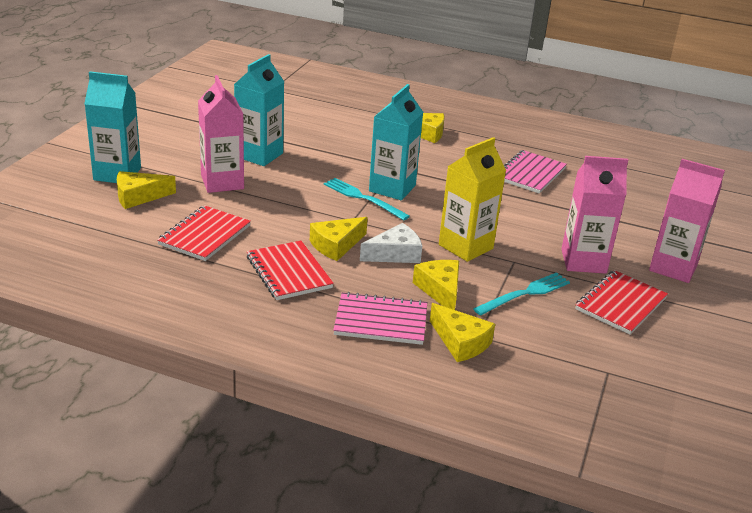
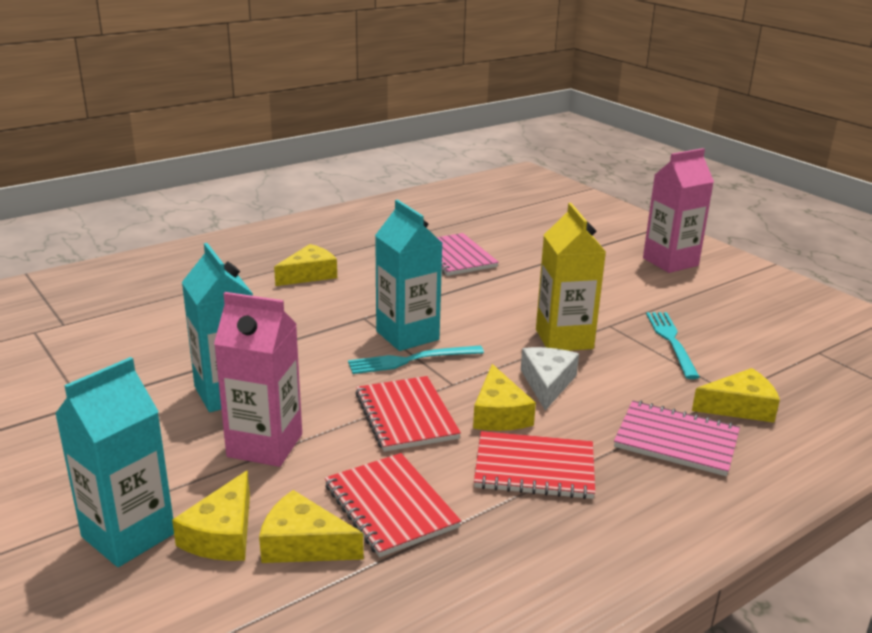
camera: 55 degrees left, 5 degrees down
(381, 321) = (676, 440): pink notebook -> pink notebook turned 75 degrees clockwise
(440, 290) = (637, 383): yellow cheese -> yellow cheese (303, 544)
(583, 261) = (633, 293): pink carton -> none
(620, 304) = (714, 305): red notebook -> red notebook (406, 416)

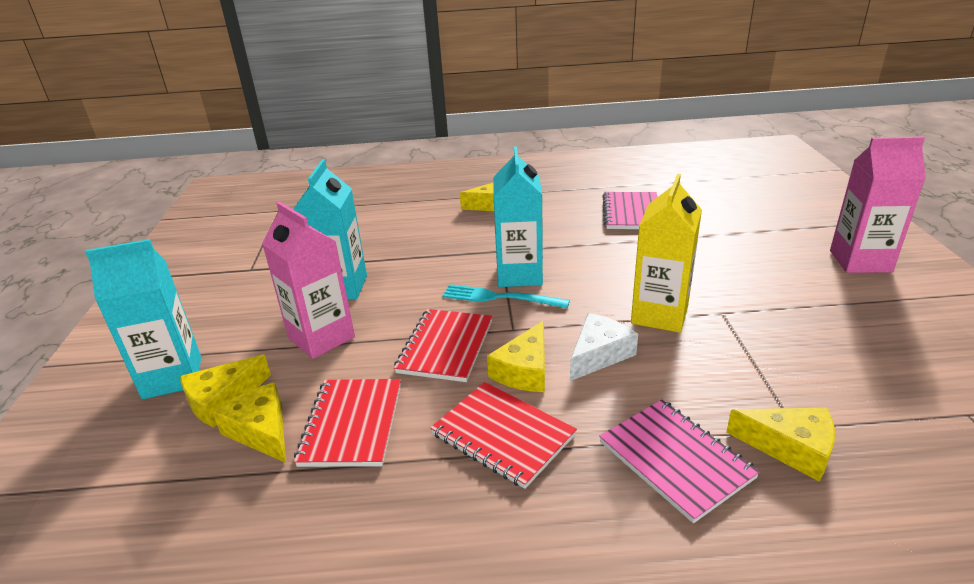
camera: 35 degrees right, 5 degrees up
(671, 342) = (777, 348): turquoise fork -> none

